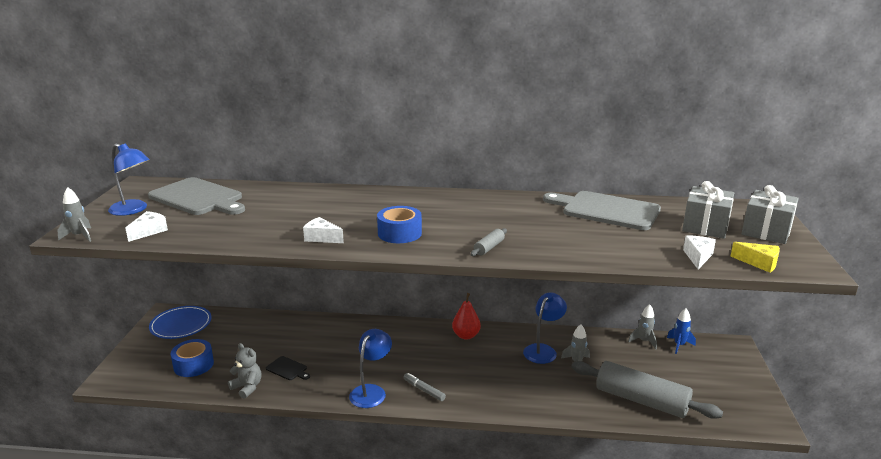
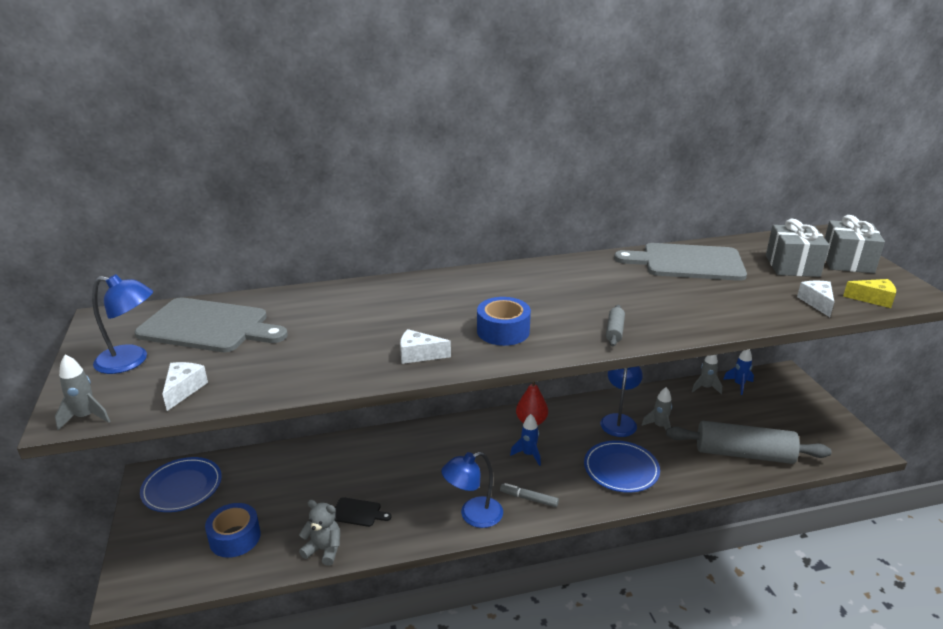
camera: 20 degrees left, 5 degrees up
(371, 391) = (473, 515): blue lamp -> blue lamp turned 120 degrees counterclockwise
(446, 359) = (528, 454): none -> blue rocket
(518, 387) = (621, 469): none -> blue plate

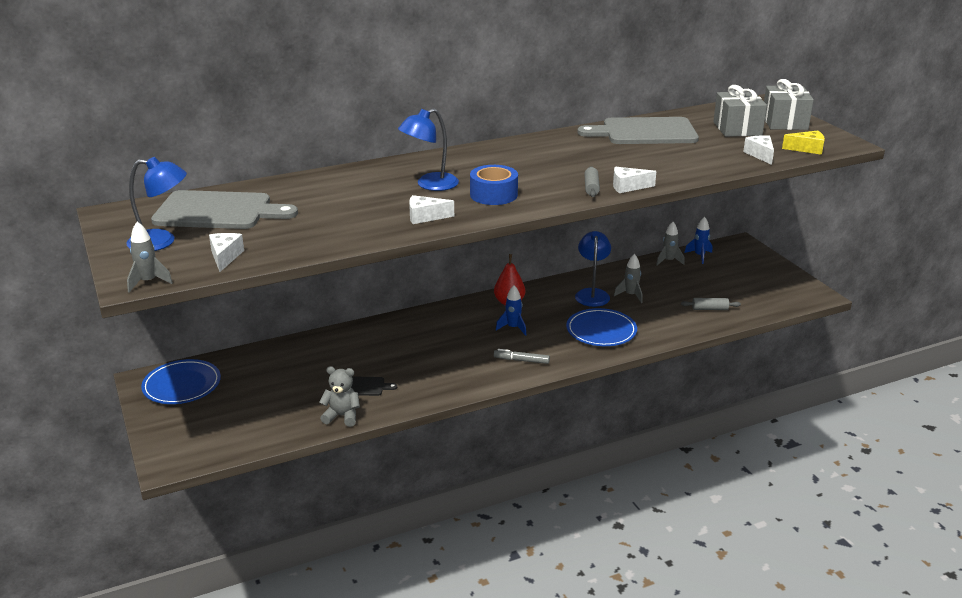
camera: 10 degrees left, 0 degrees up
(235, 538) = (253, 416): blue tape -> none
(473, 515) = (473, 378): blue lamp -> blue lamp (430, 185)
(657, 334) = (628, 187): none -> white cheese
(743, 454) = (710, 309): grey rolling pin -> grey rolling pin, size x0.41

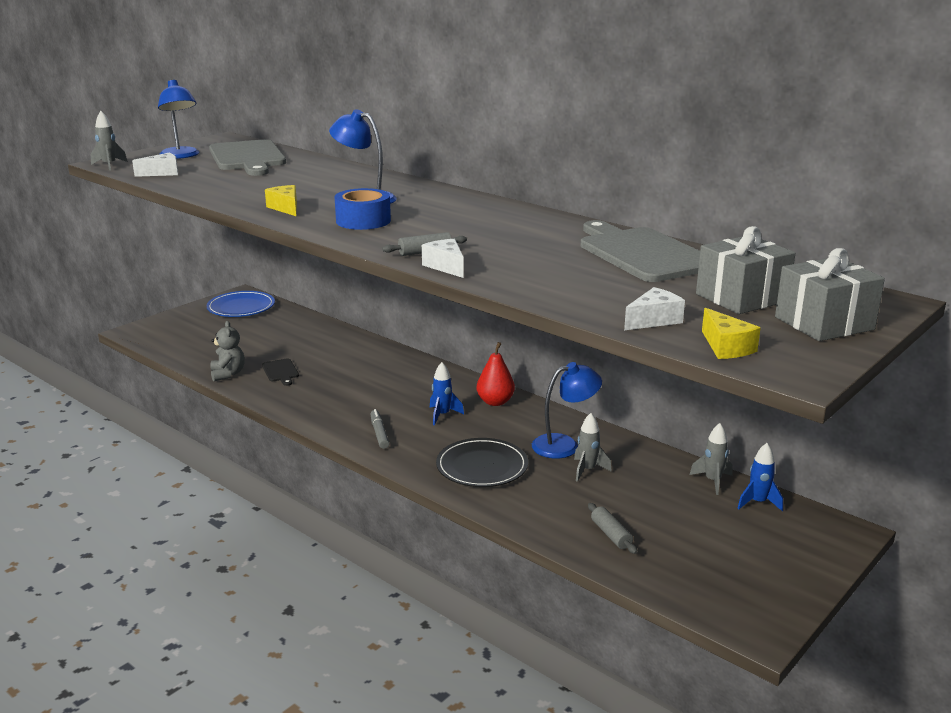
camera: 65 degrees right, 5 degrees down
(425, 217) = (286, 208): white cheese -> yellow cheese
(601, 330) = (482, 467): blue plate -> black plate

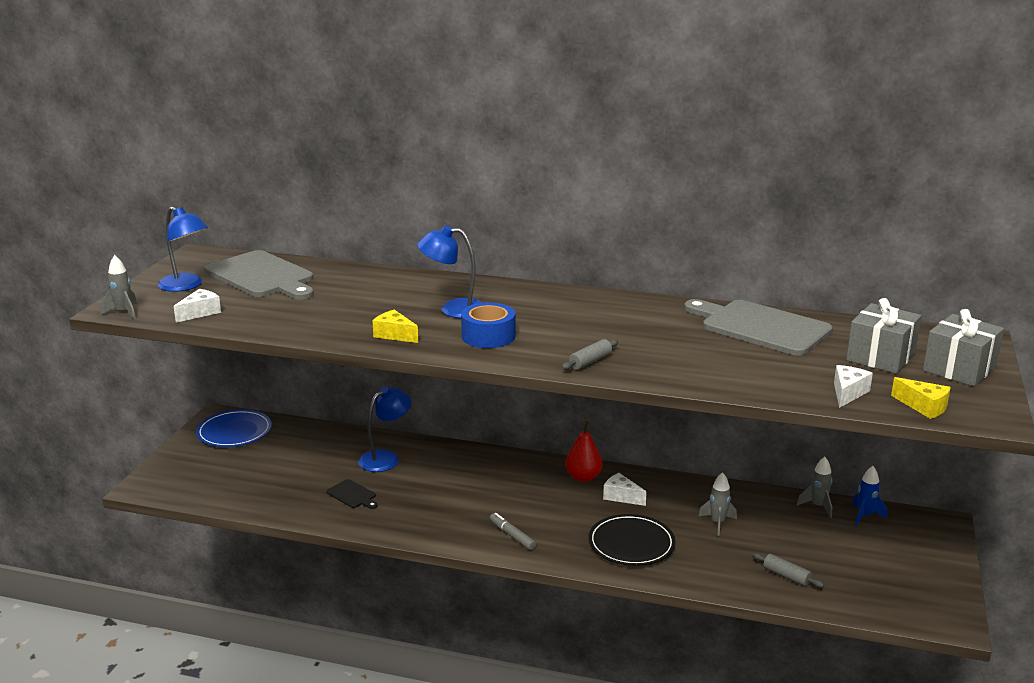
camera: 25 degrees left, 0 degrees up
(228, 374) = (301, 511): grey teddy bear -> none
(442, 415) = (550, 502): blue rocket -> none
(446, 266) = (628, 374): white cheese -> white cheese (621, 496)
(564, 445) = (678, 504): blue lamp -> blue lamp (385, 458)

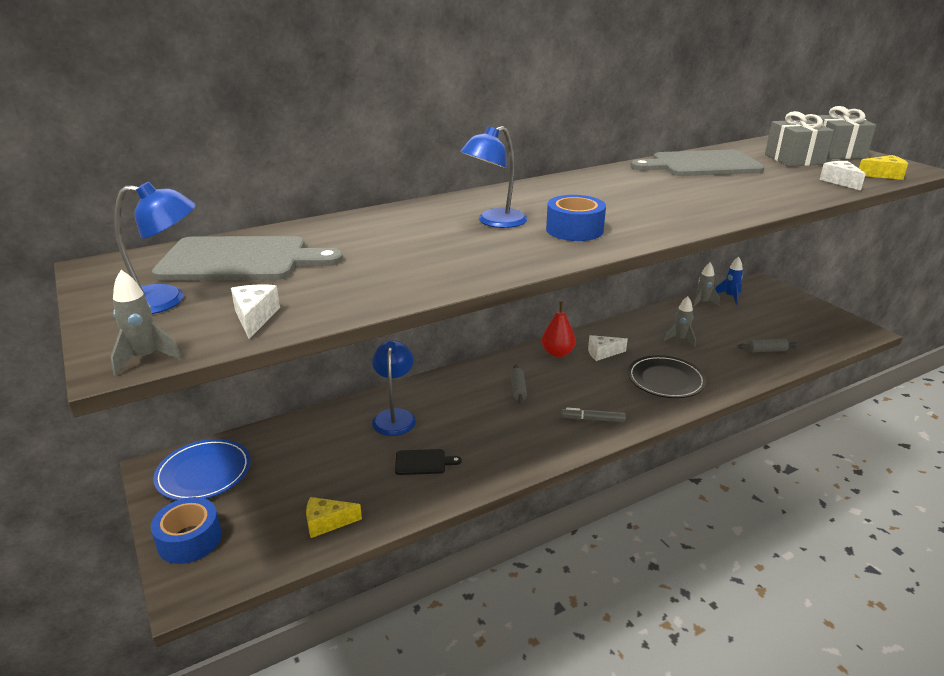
camera: 45 degrees left, 5 degrees up
(177, 463) = (189, 540): none -> blue tape
(394, 335) = (504, 257): yellow cheese -> yellow cheese (327, 523)
(590, 361) = (682, 219): grey rolling pin -> grey rolling pin (518, 389)

